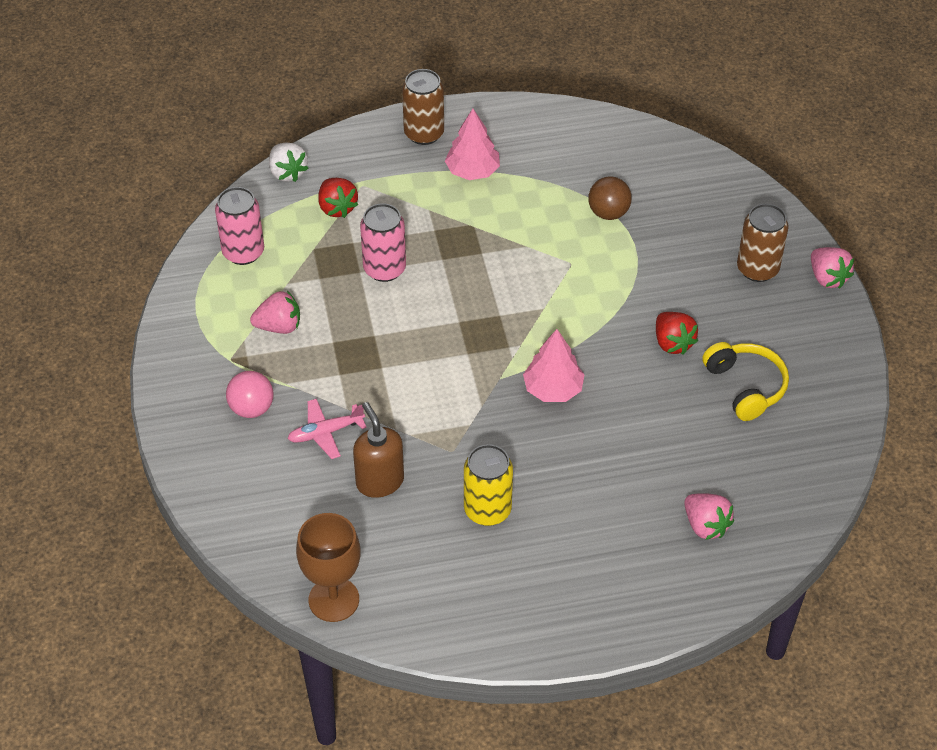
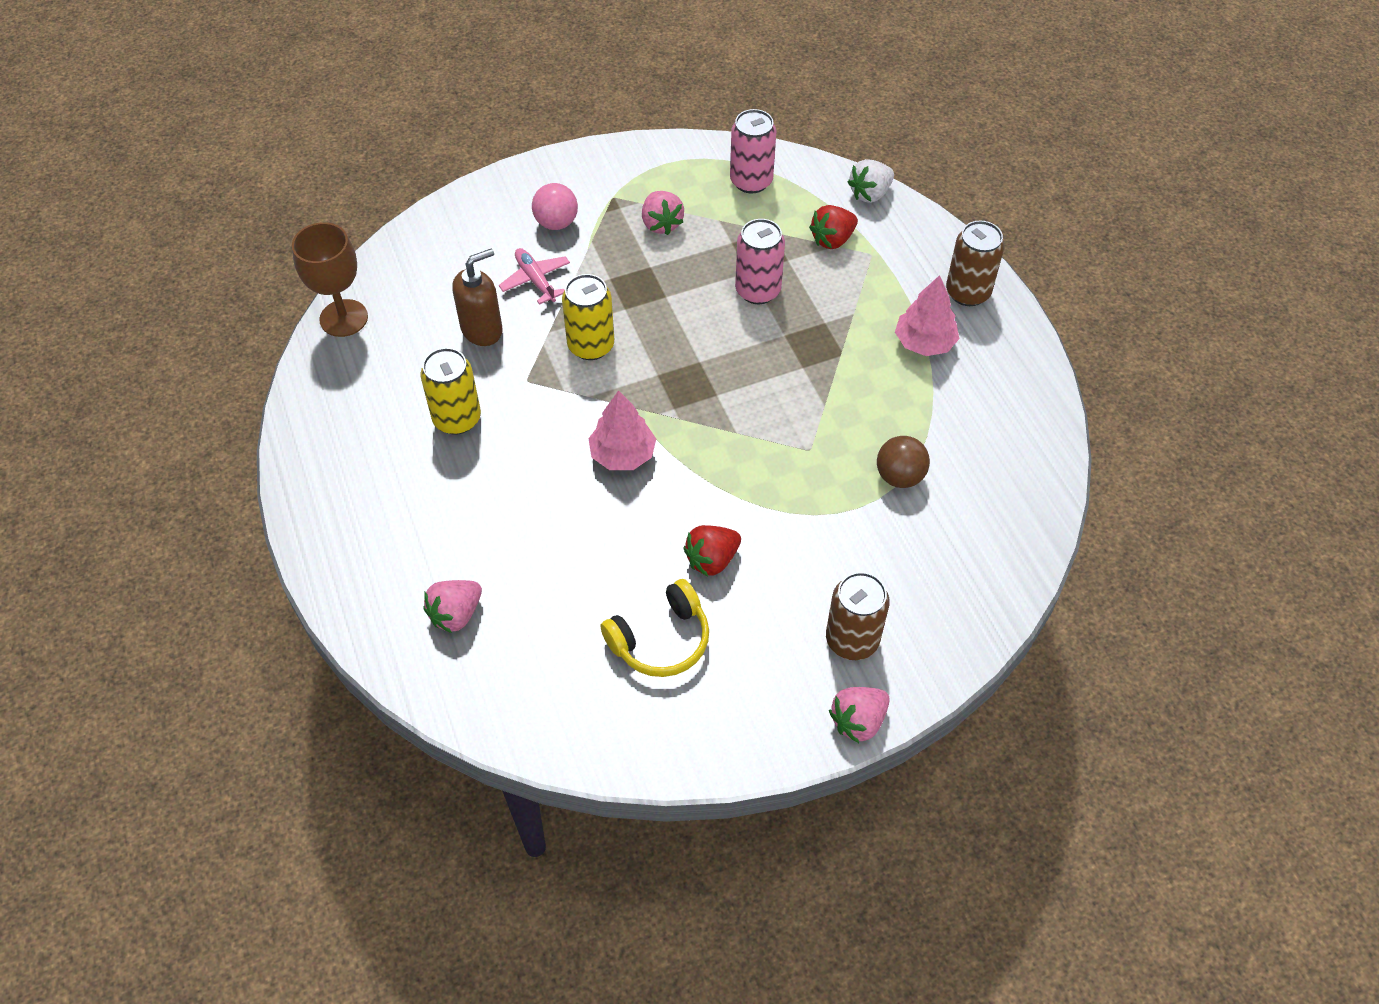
camera: 80 degrees right, 5 degrees up
(421, 398) = (591, 345): none -> yellow can

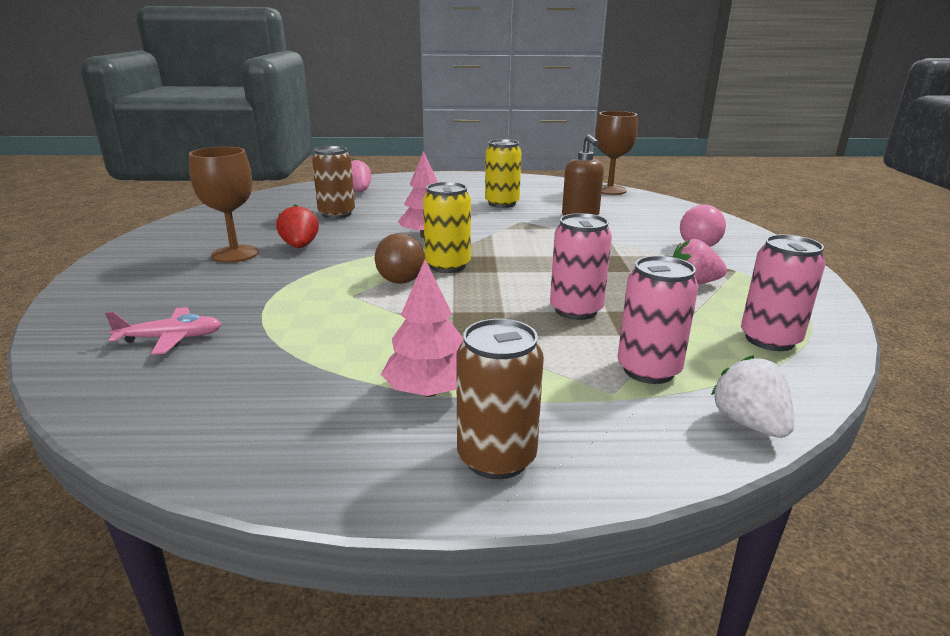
camera: 110 degrees right, 30 degrees down
(535, 280) = (627, 233): pink plane -> pink plane (171, 338)
(591, 345) = (543, 240): yellow can -> yellow can (447, 266)
(660, 640) = (265, 226): yellow headphones -> none
(764, 609) = (235, 254): none -> brown goblet
(832, 240) = (648, 370): red strawberry -> pink can
(852, 640) = (159, 275): brown can -> brown can (337, 214)
(858, 721) = (101, 265): pink strawberry -> none
(899, 476) = (269, 328): brown ball -> brown ball (401, 281)

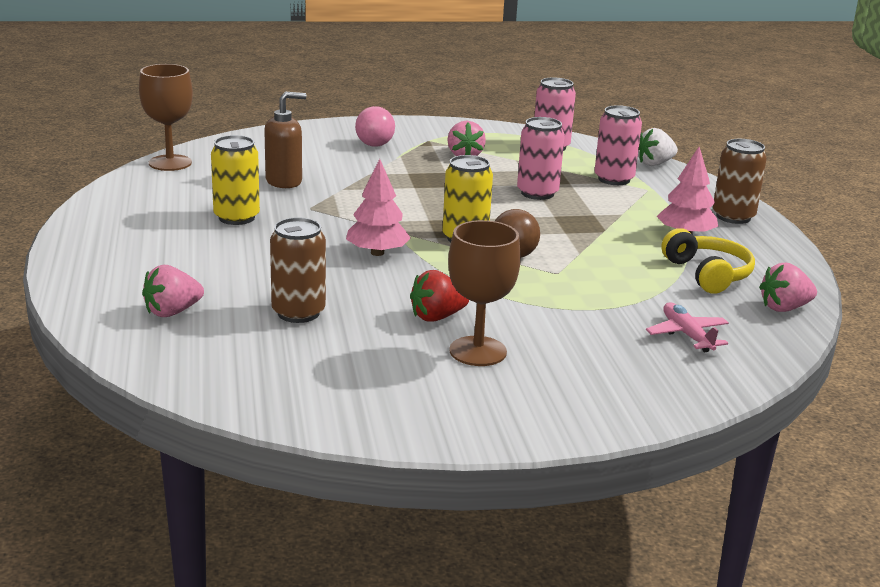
camera: 100 degrees left, 0 degrees up
(163, 421) = (784, 308): none -> pink strawberry
(299, 382) = (707, 274): none -> yellow headphones

